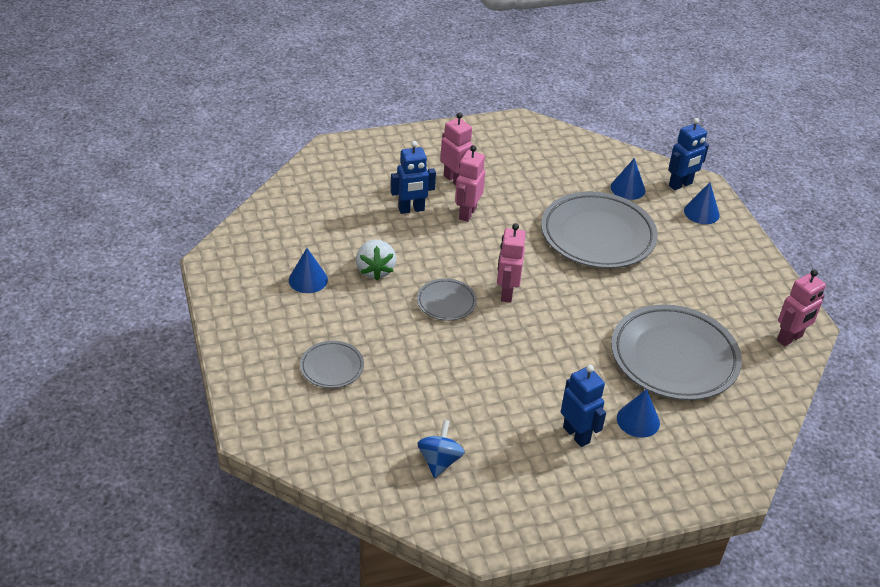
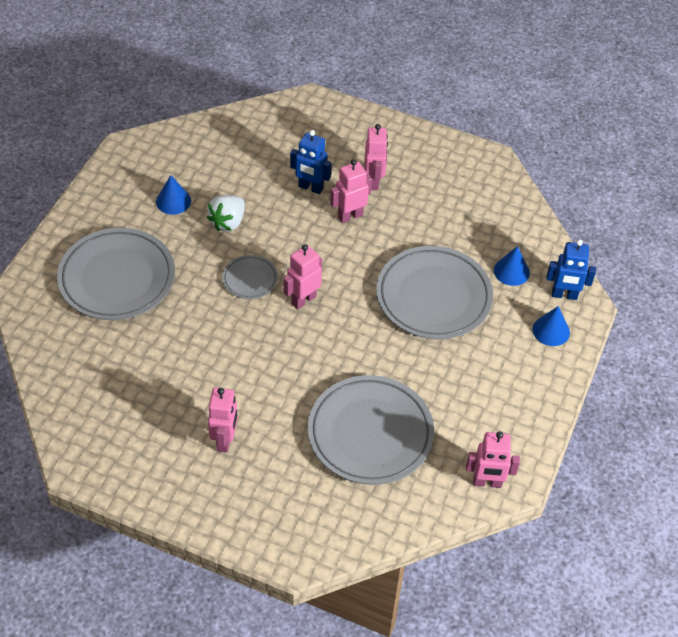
camera: 40 degrees right, 10 degrees up
(332, 367) = (117, 278): grey plate -> grey plate, size x2.09
(439, 461) = (111, 393): blue spinning top -> none
(576, 434) = (225, 440): blue robot -> pink robot
(638, 420) = (282, 461): blue cone -> none

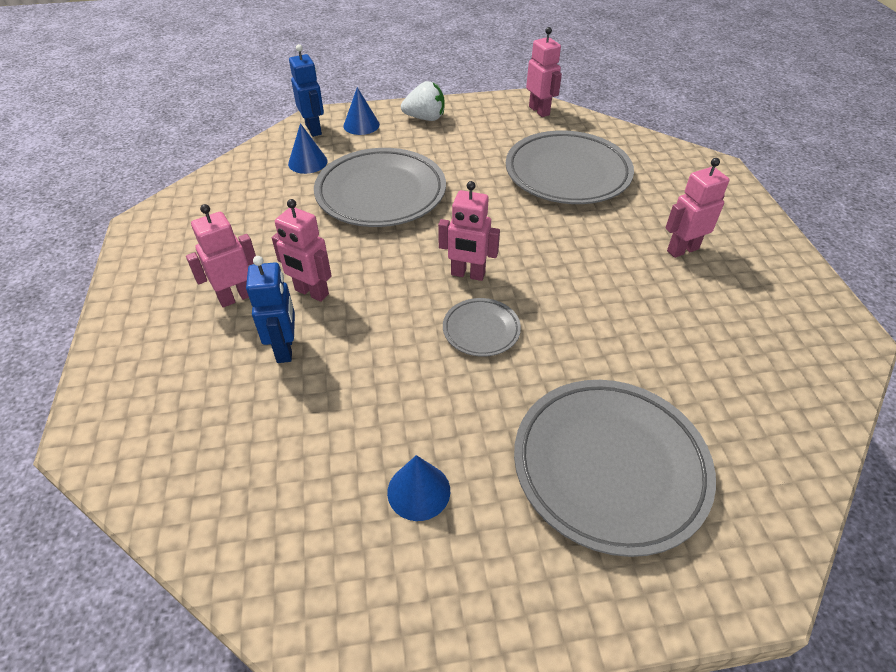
camera: 120 degrees left, 5 degrees down
(228, 222) = (409, 401): white strawberry -> white strawberry (425, 118)

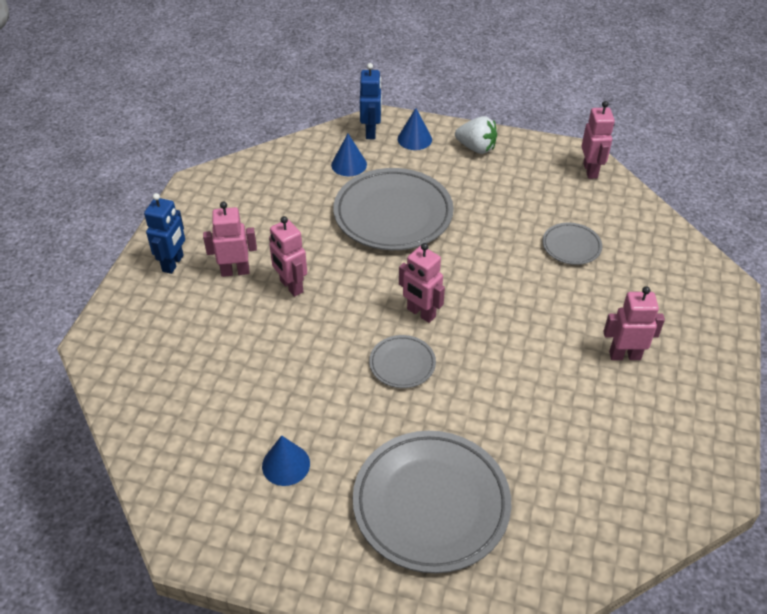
camera: 25 degrees right, 0 degrees up
(285, 349) = (249, 325): blue robot -> blue robot (173, 263)
(567, 174) = (571, 246): grey plate -> grey plate, size x0.48

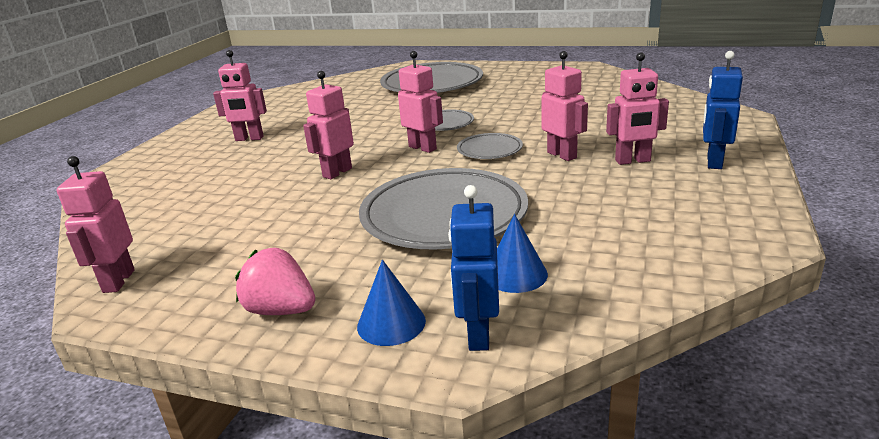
camera: 175 degrees left, 20 degrees down
(286, 464) = (532, 87): blue cone -> none
(476, 148) = (281, 310): white strawberry -> pink strawberry
(494, 277) = (337, 172): none -> pink robot
(571, 246) = (231, 199): grey plate -> grey plate (489, 150)

